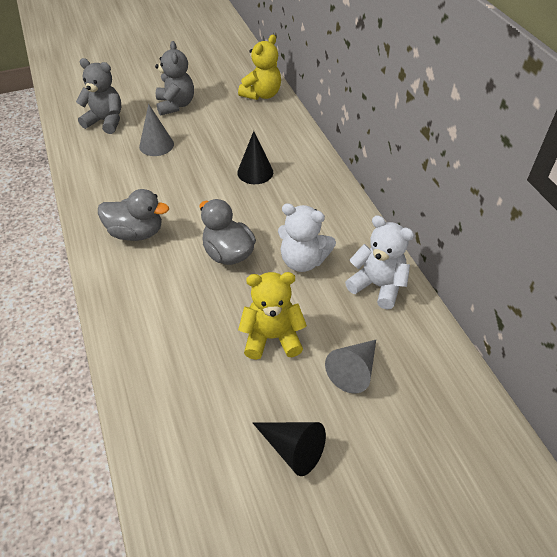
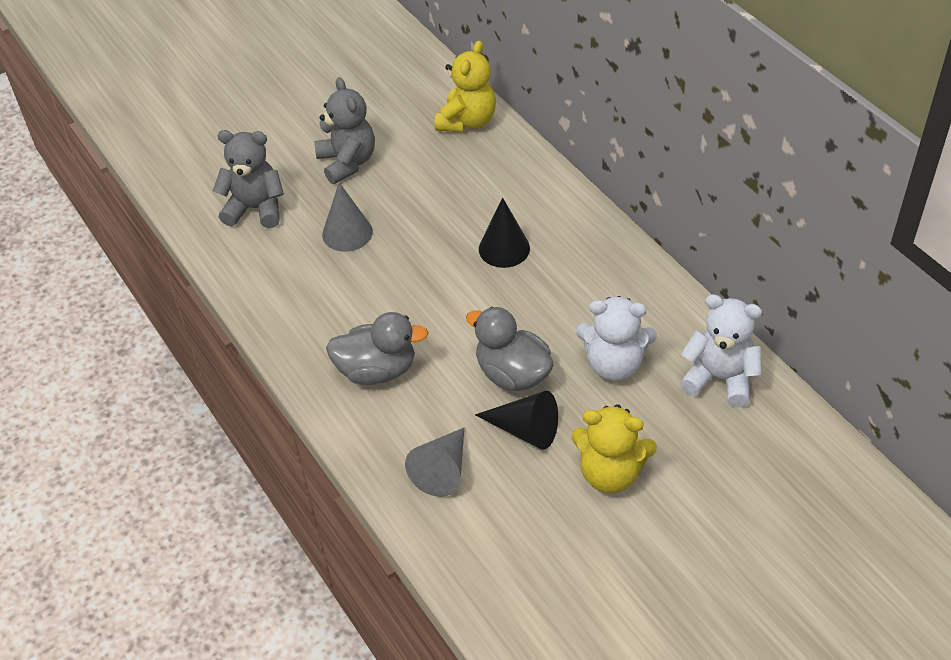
camera: 10 degrees left, 0 degrees up
(272, 337) = (610, 473): yellow teddy bear -> yellow teddy bear turned 150 degrees counterclockwise
(293, 449) = (682, 599): black cone -> black cone (525, 430)
(353, 371) = (723, 493): grey cone -> grey cone (442, 470)

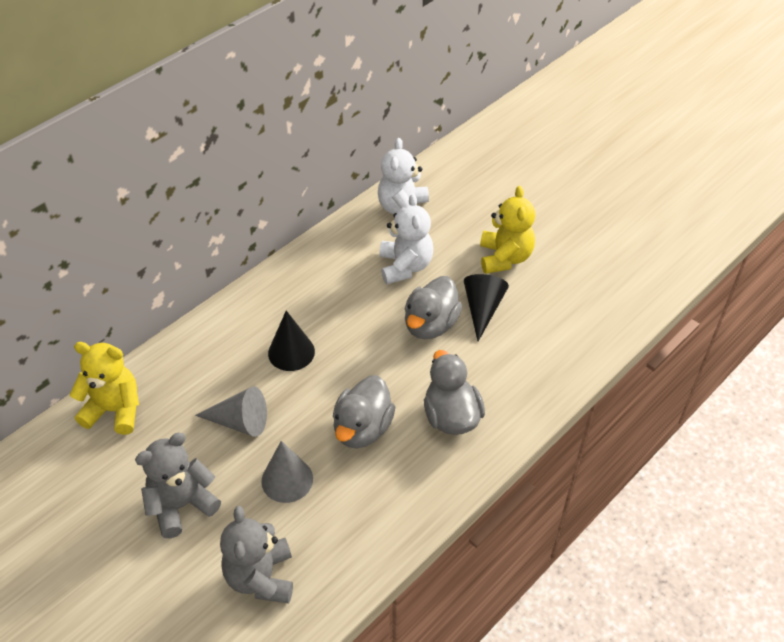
camera: 105 degrees left, 0 degrees up
(386, 294) = (362, 429): none -> grey duck
(442, 470) = (536, 352): grey cone -> grey cone (240, 422)

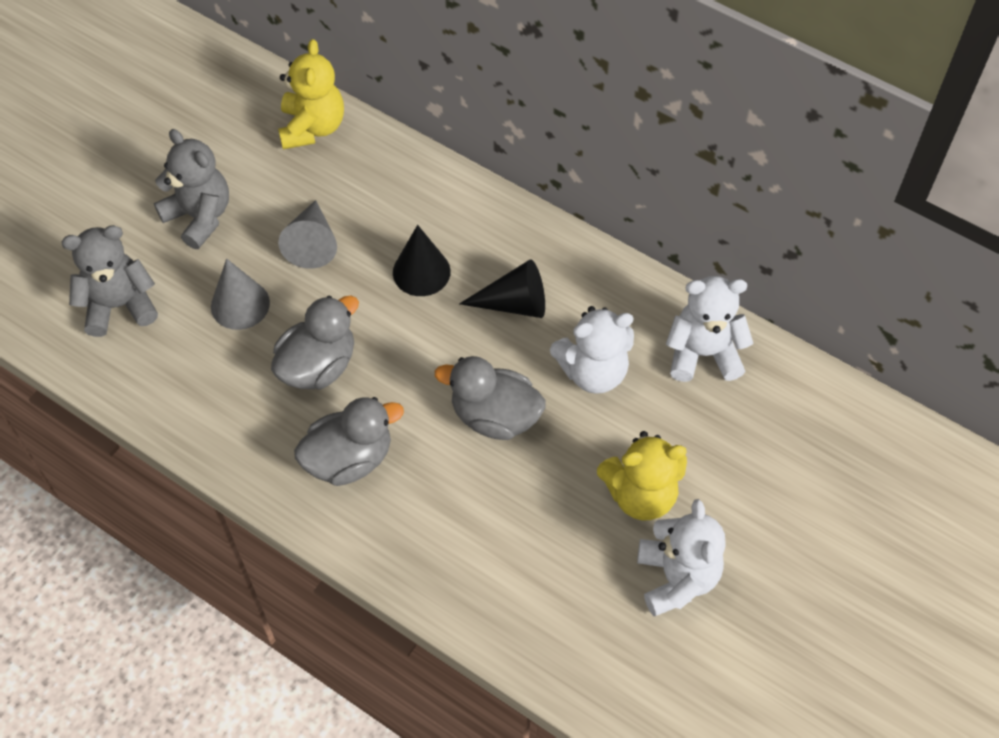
camera: 80 degrees right, 10 degrees up
(362, 429) = (318, 366): grey duck -> grey duck turned 120 degrees clockwise
(482, 309) = (536, 476): black cone -> black cone (514, 303)
(566, 251) = (676, 578): none -> white teddy bear

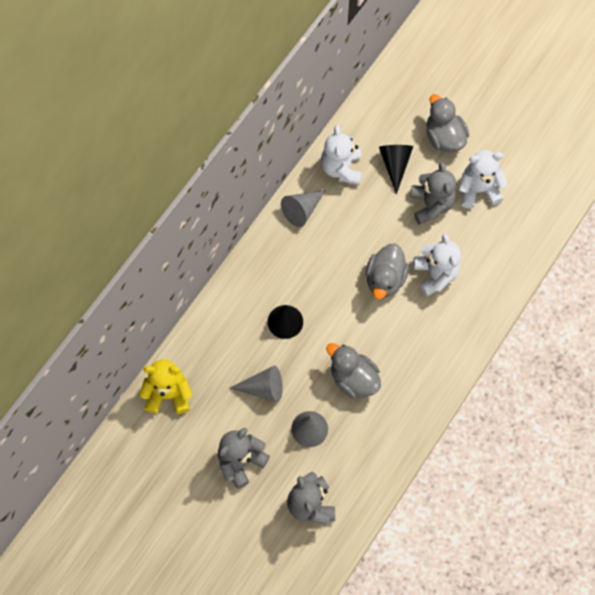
camera: 90 degrees left, 10 degrees up
(349, 459) = (415, 357): grey duck -> grey duck (444, 137)
(514, 303) = (308, 268): black cone -> black cone (395, 165)
(593, 371) = (354, 226): white teddy bear -> white teddy bear (435, 275)
(620, 295) = (302, 210): none -> grey cone
(640, 494) = (431, 205): yellow teddy bear -> grey teddy bear

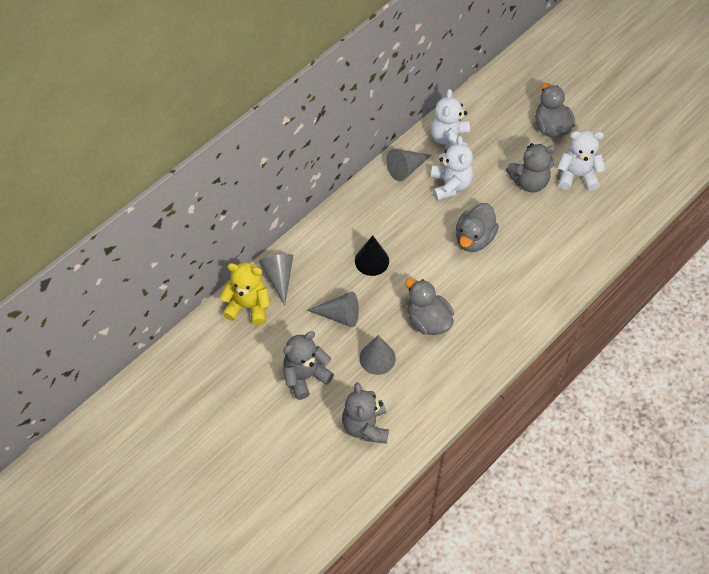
camera: 10 degrees right, 10 degrees down
(193, 356) = (279, 277): none -> grey cone
(395, 165) = (500, 143): black cone -> none
(431, 205) = (529, 182): grey teddy bear -> grey teddy bear turned 75 degrees clockwise
(435, 275) = (523, 242): white teddy bear -> white teddy bear (450, 185)

